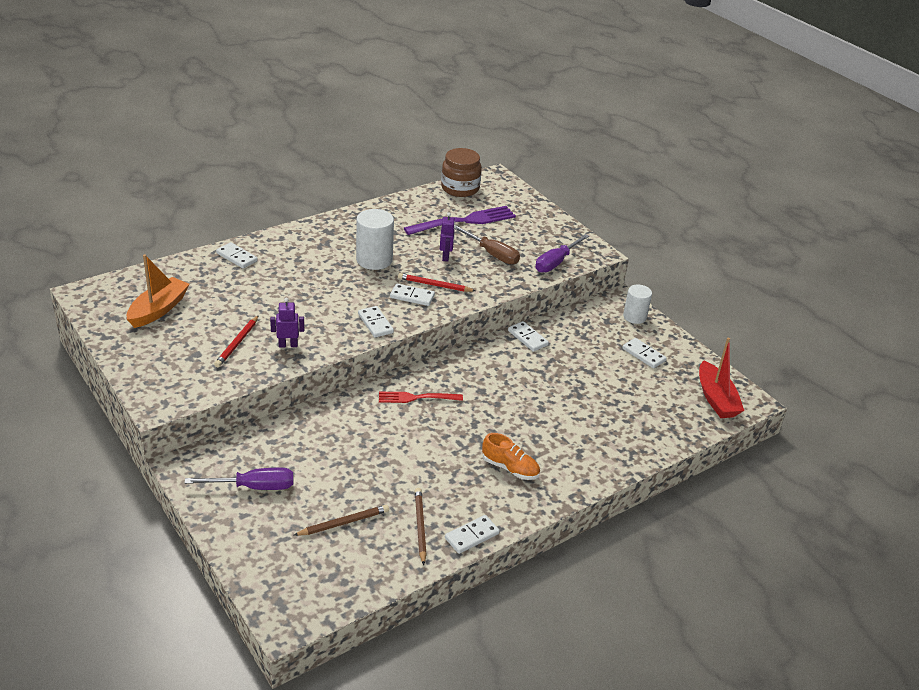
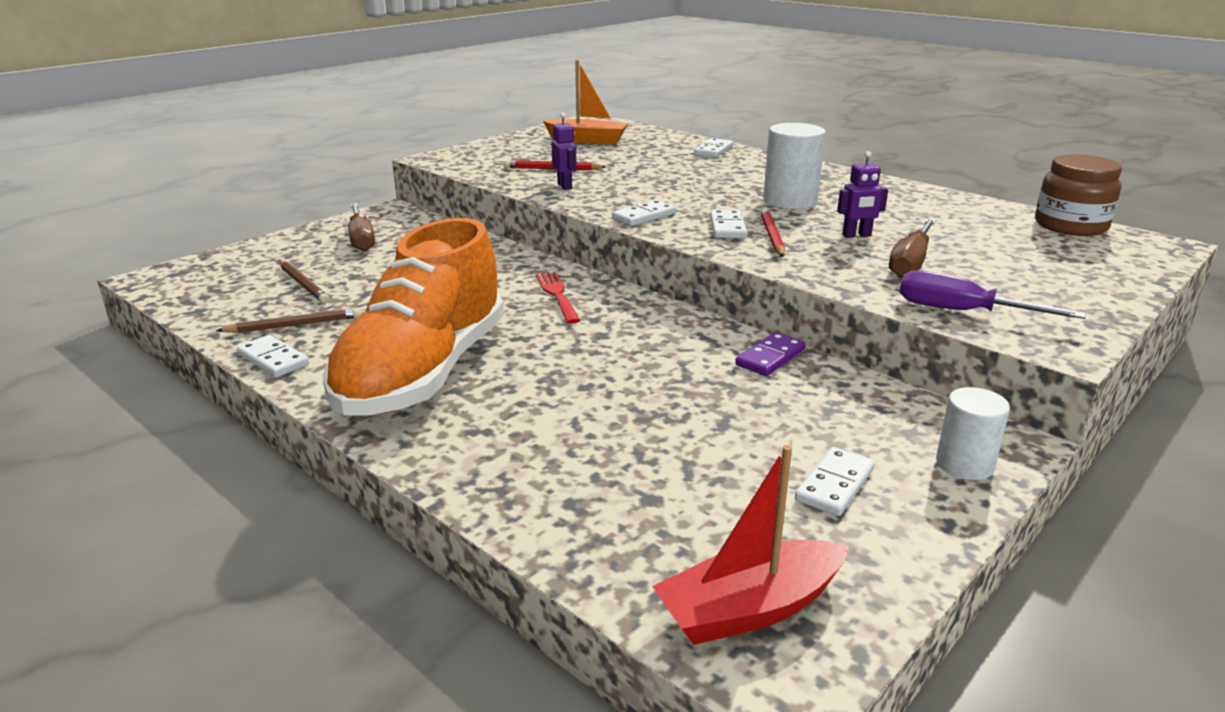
camera: 80 degrees right, 10 degrees down
(254, 487) = (361, 239): purple screwdriver -> brown screwdriver
(464, 221) = (976, 237): purple fork -> none
(510, 468) = (423, 373): orange shoe -> orange shoe, size x2.49
(527, 338) = (770, 357): white domino -> purple domino

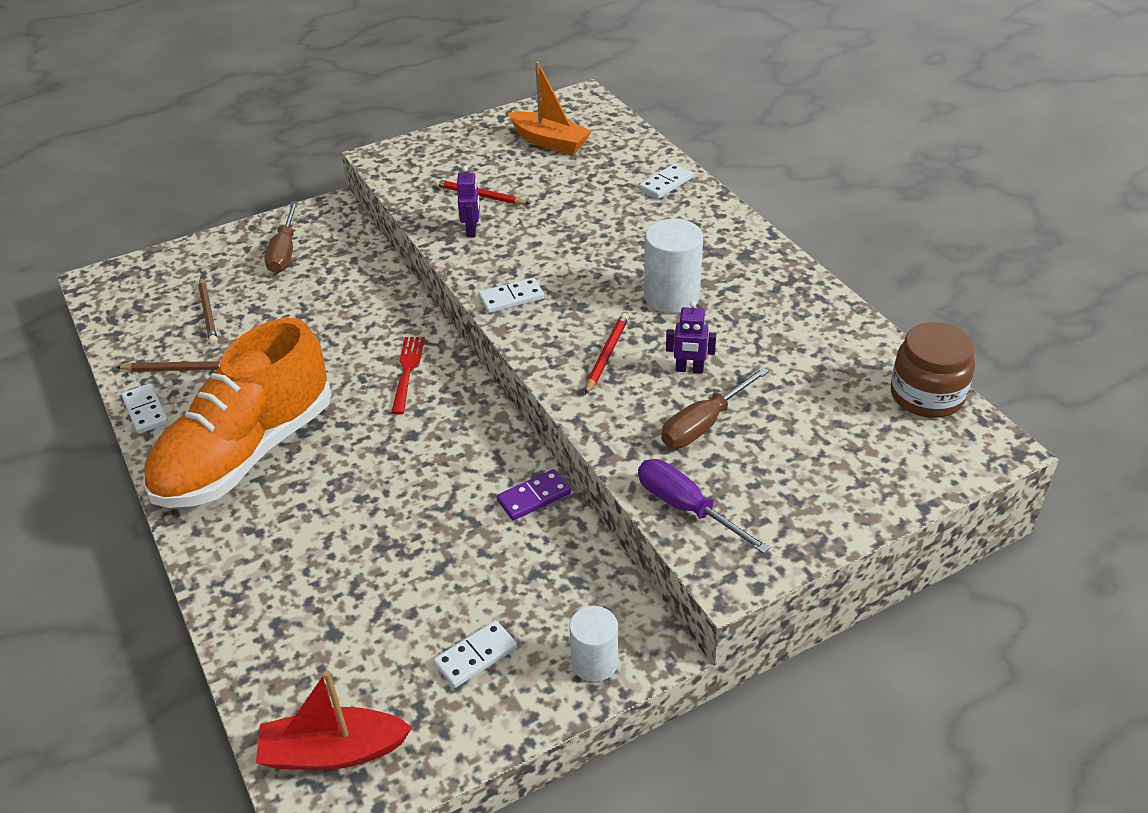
camera: 20 degrees right, 15 degrees up
(727, 227) = (576, 332): white domino -> none

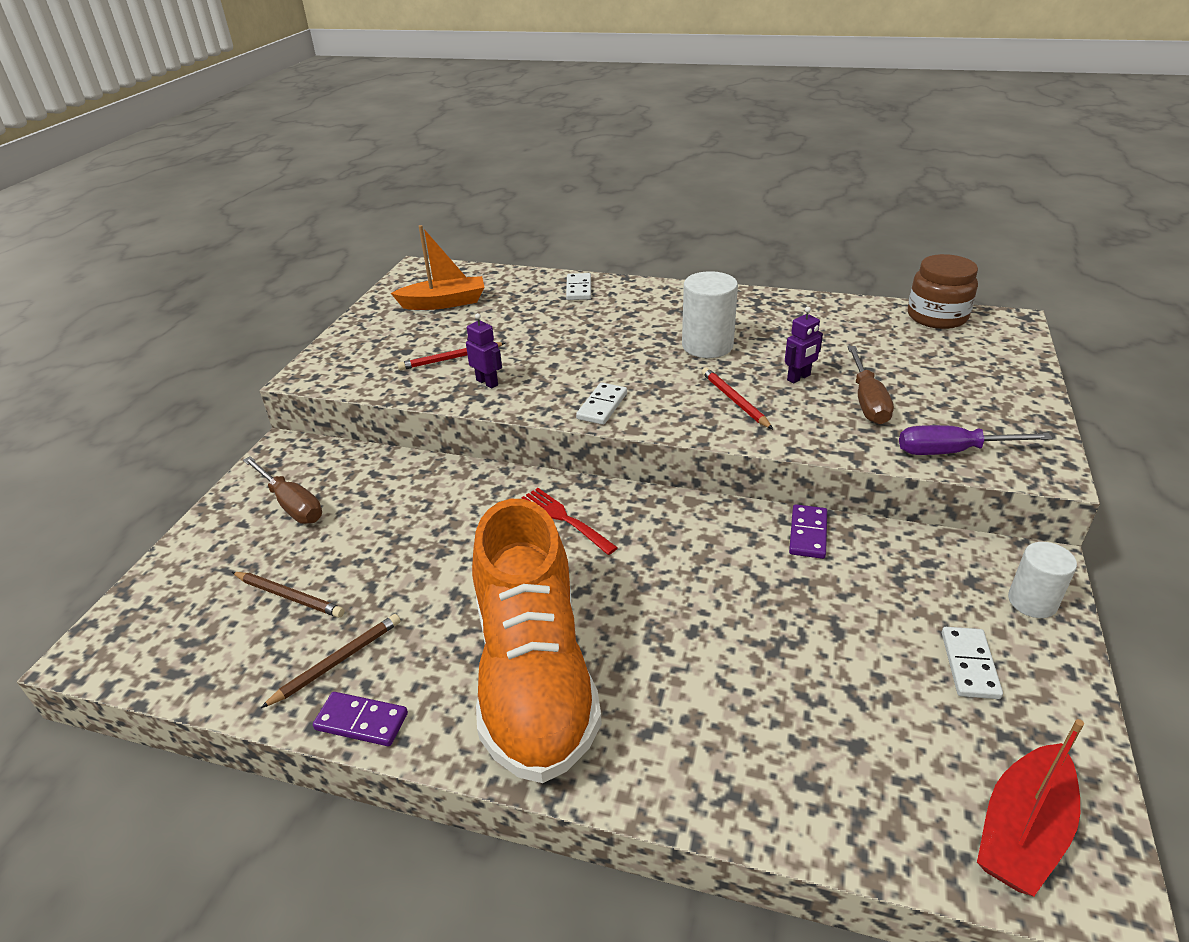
camera: 45 degrees left, 5 degrees down
(146, 411) = (361, 721): white domino -> purple domino

